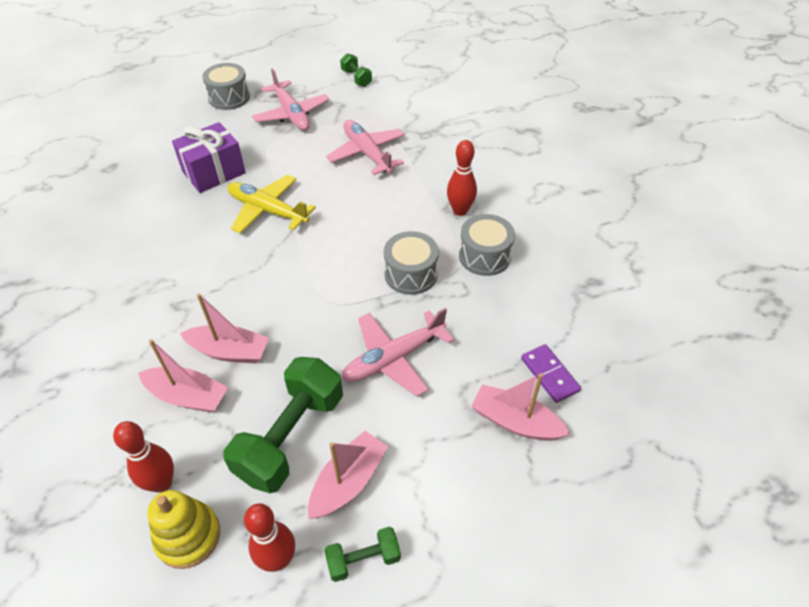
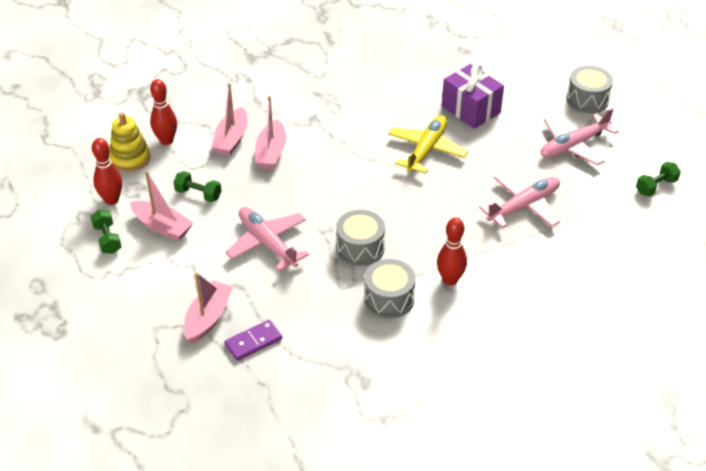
camera: 85 degrees right, 5 degrees down
(291, 436) = (198, 194): green dumbbell -> green dumbbell, size x0.49

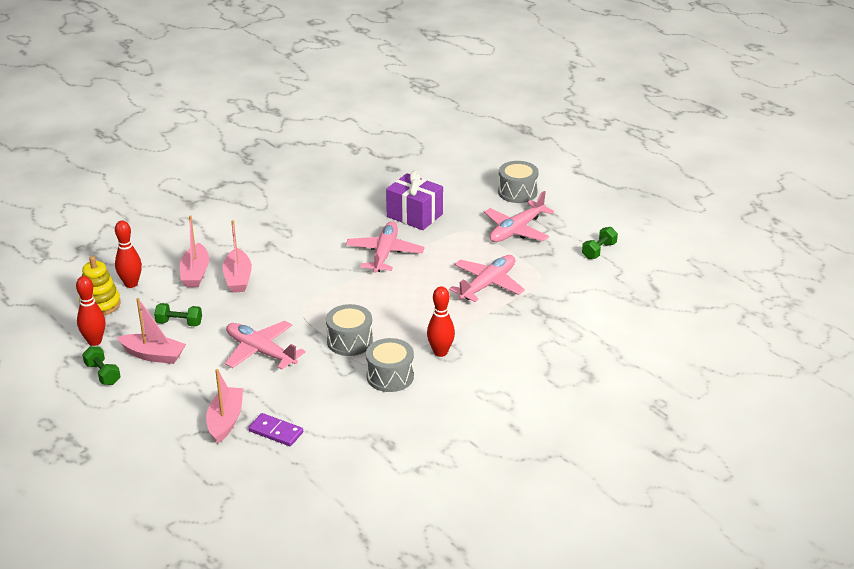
camera: 15 degrees left, 10 degrees down
(253, 342) = (276, 432): purple domino -> purple domino turned 75 degrees clockwise
(427, 150) = (384, 253): yellow plane -> pink plane

